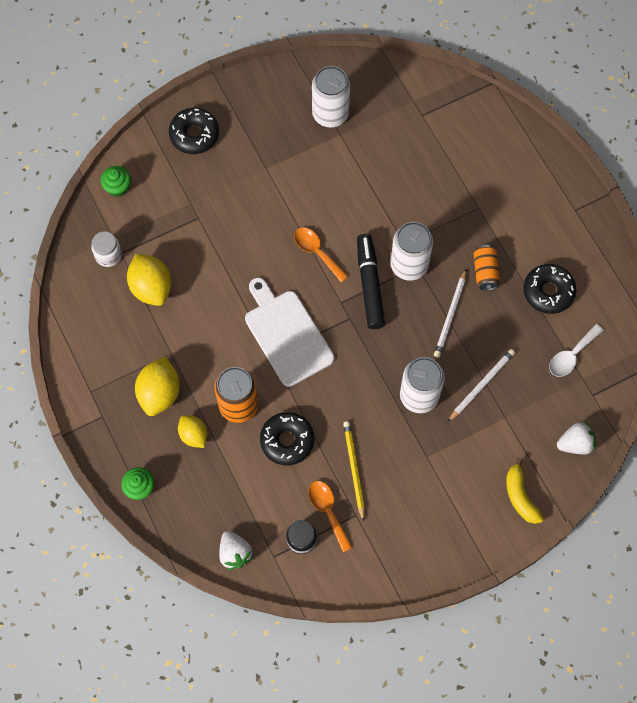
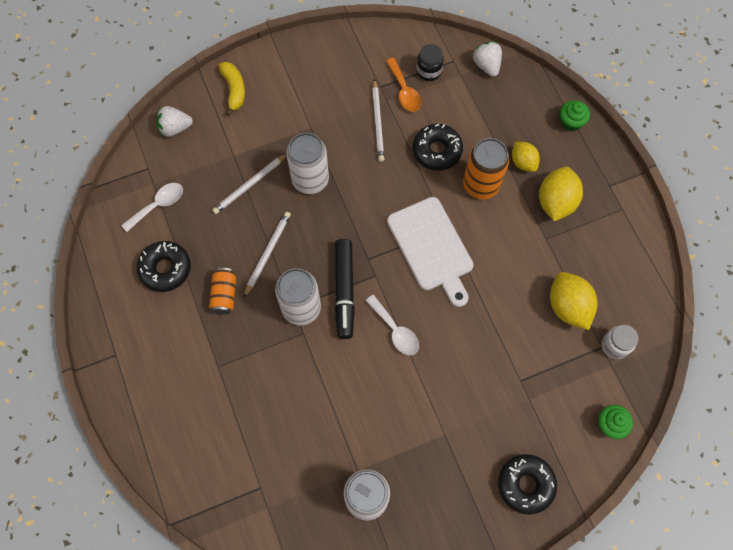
camera: 175 degrees left, 0 degrees up
(317, 252) = (395, 330): orange spoon -> white spoon
(354, 469) = (378, 122): yellow pencil -> white pencil

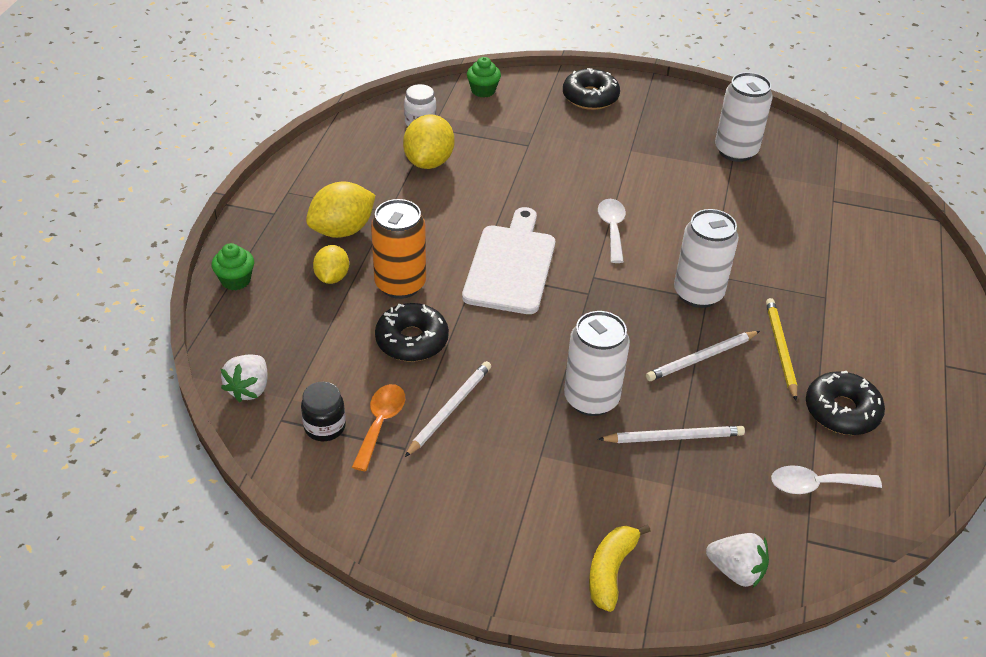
camera: 145 degrees left, 25 degrees down
(224, 295) = (780, 349): orange can -> yellow pencil
(344, 291) = (638, 282): black marker -> none

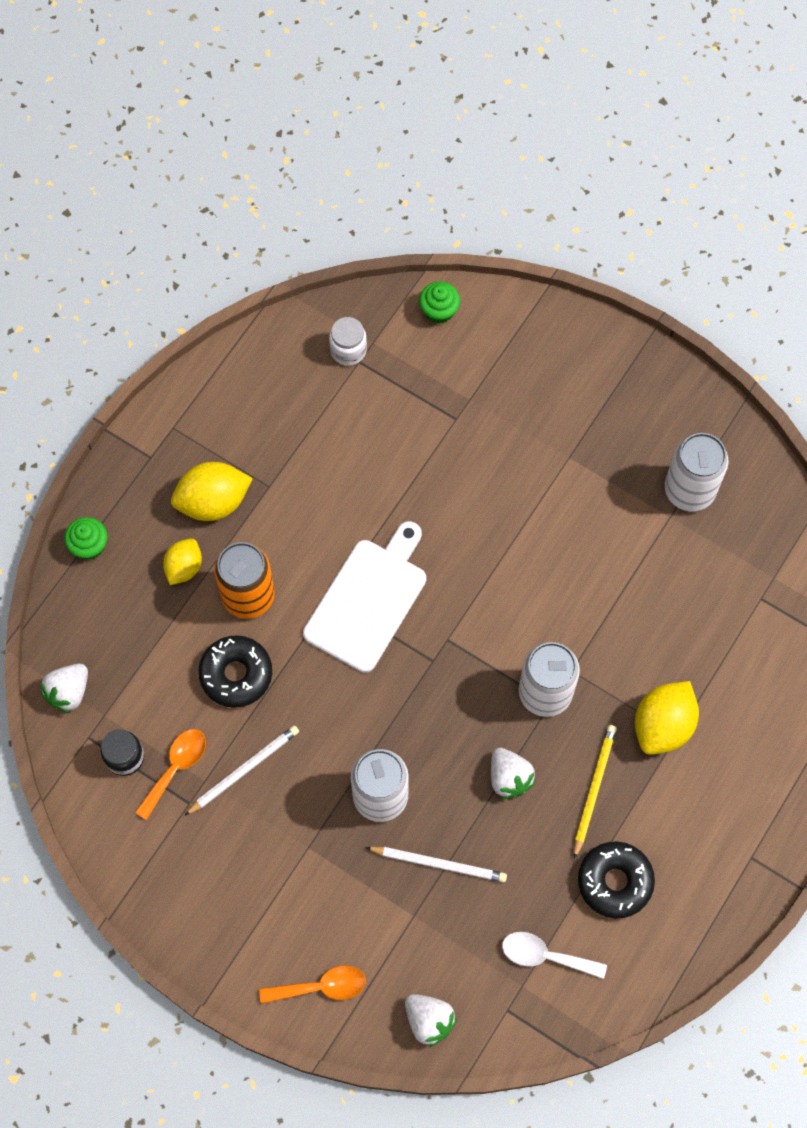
camera: 20 degrees right, 25 degrees up
(429, 162) = (336, 419): yellow lemon -> yellow lemon (663, 725)
(590, 97) = (560, 354): black donut -> none
(610, 571) = (321, 987): yellow banana -> orange spoon
(612, 229) = (495, 576): white spoon -> none
(701, 358) = (509, 778): white pencil -> white strawberry

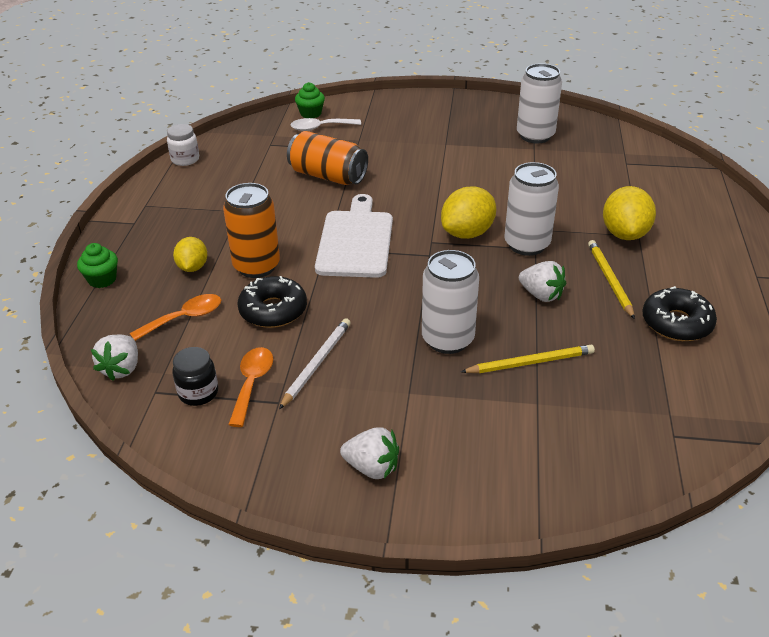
camera: 25 degrees left, 30 degrees down
(213, 502) = (198, 229): yellow lemon -> yellow lemon (467, 233)
(321, 987) = (494, 487): orange spoon -> orange spoon (184, 318)
(348, 350) = (259, 142): white jar -> white jar (185, 159)
(396, 462) = (328, 176): none -> orange can
(429, 1020) = (614, 471): white strawberry -> white strawberry (372, 467)
(439, 864) = (530, 362): white pencil -> yellow pencil
(545, 956) = (669, 387): white spoon -> white spoon (320, 128)

